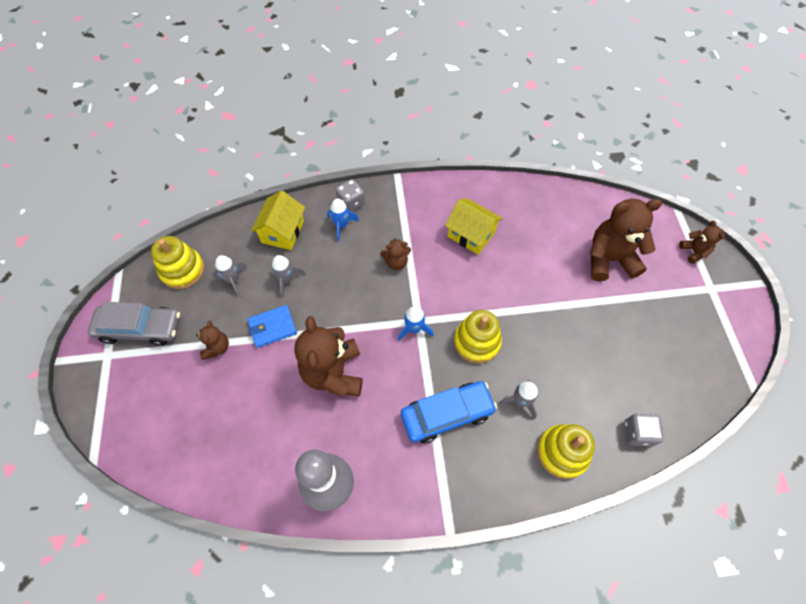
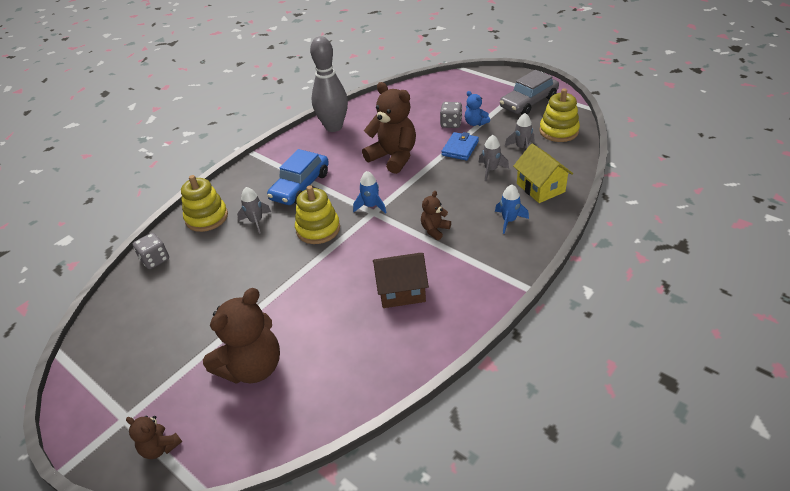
camera: 140 degrees right, 20 degrees down
(217, 347) = (475, 123): brown teddy bear -> blue teddy bear
(351, 203) = (527, 239): grey dice -> grey dice (451, 123)
(471, 235) = (401, 291): yellow house -> brown house

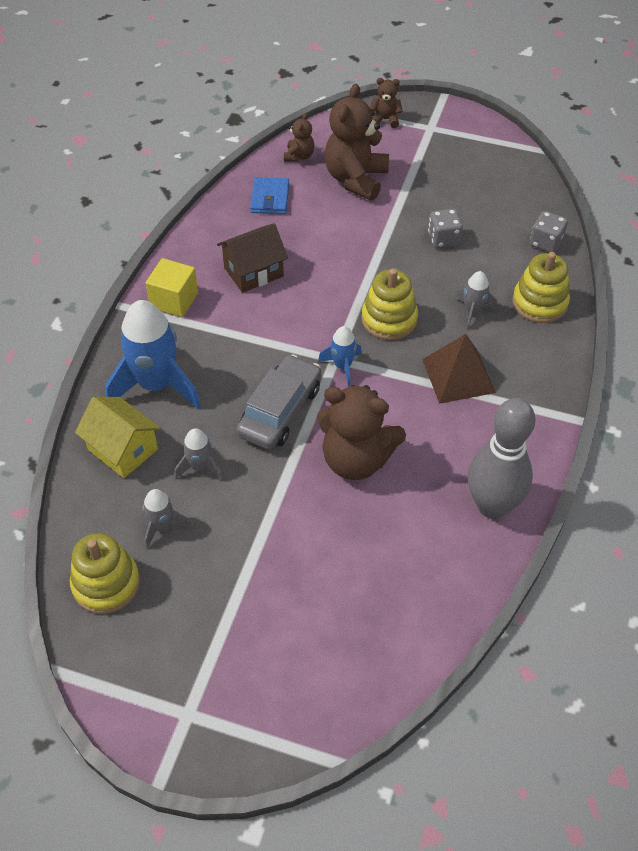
camera: 155 degrees right, 10 degrees up
(300, 186) = (458, 375): blue car -> brown pyramid
(434, 230) = (246, 351): brown teddy bear -> brown teddy bear (299, 156)
(451, 123) = (296, 561): grey dice -> grey dice (443, 239)
(460, 148) = (260, 503): blue wallet -> blue wallet (270, 198)
(475, 123) = (254, 573): blue teddy bear -> none
(479, 281) = (174, 300): none -> yellow cube
(509, 220) = (156, 385): blue rocket -> blue rocket, size x2.03
(528, 102) = (170, 660): grey car -> grey car (280, 411)

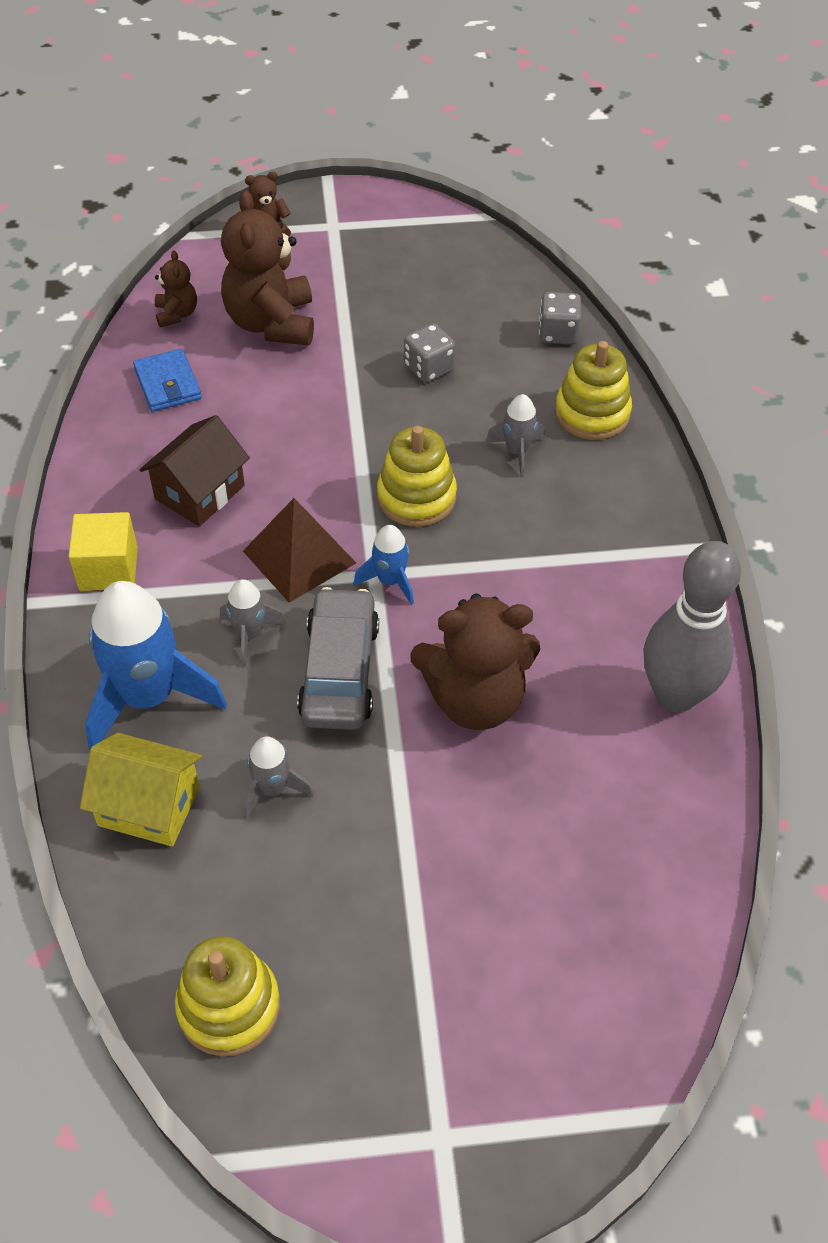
camera: 25 degrees left, 0 degrees up
(162, 527) = (265, 893): grey rocket -> grey rocket (249, 635)
(458, 375) = (543, 541): brown pyramid -> brown pyramid (299, 557)

